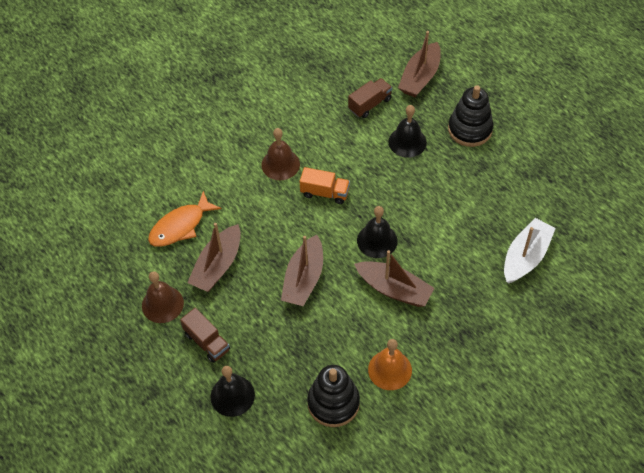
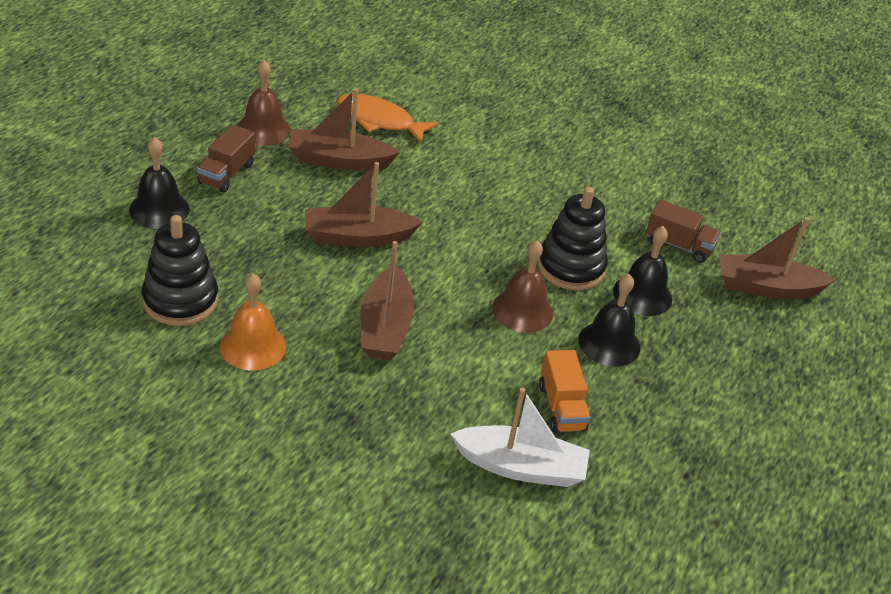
camera: 60 degrees right, 15 degrees down
(280, 164) = (522, 182): brown bell -> brown bell (522, 310)
(325, 193) = (503, 230): orange truck -> orange truck (561, 407)
(377, 240) = (456, 295): black bell -> black bell (609, 343)
(470, 129) = (714, 359): black stacking toy -> black stacking toy (571, 267)

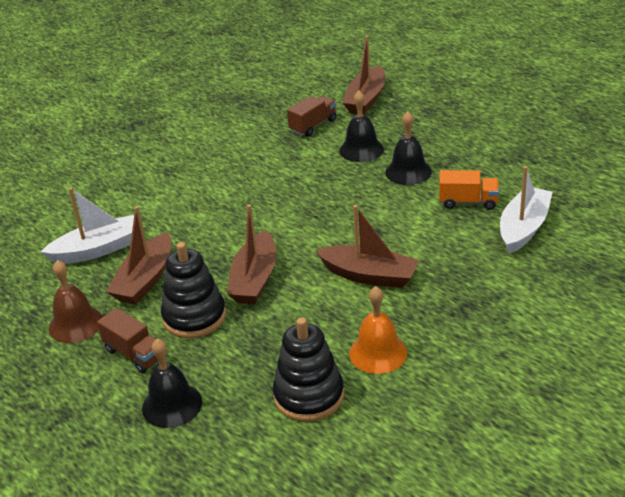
camera: 65 degrees left, 5 degrees down
(379, 121) = (97, 250): orange fish -> white boat
(522, 310) = (365, 205): brown bell -> none
(571, 267) = (323, 176): black stacking toy -> black stacking toy (194, 317)

